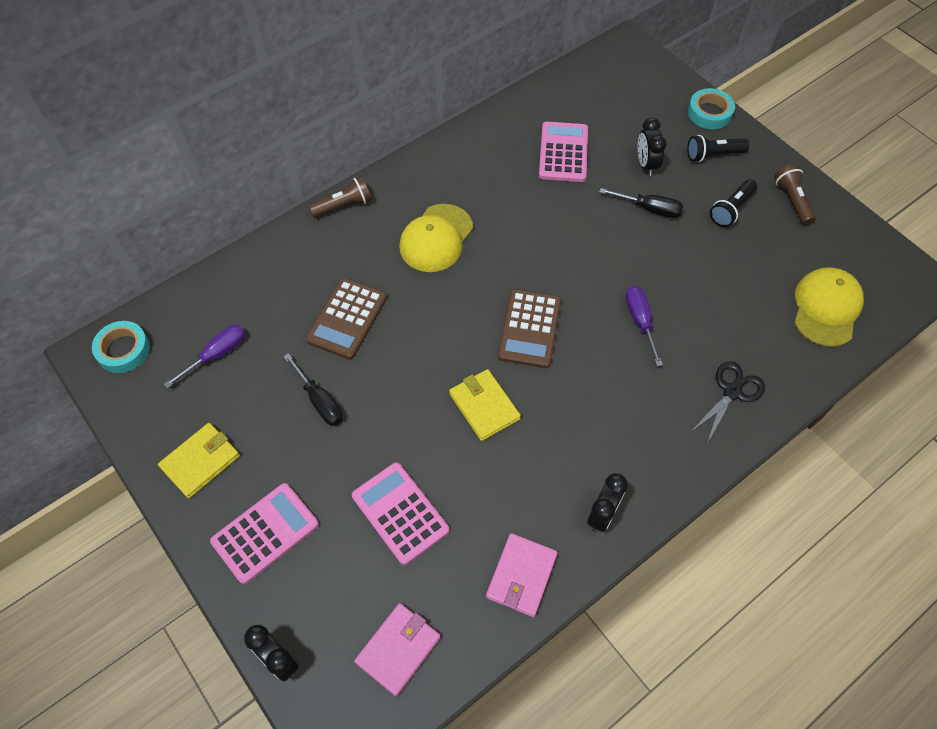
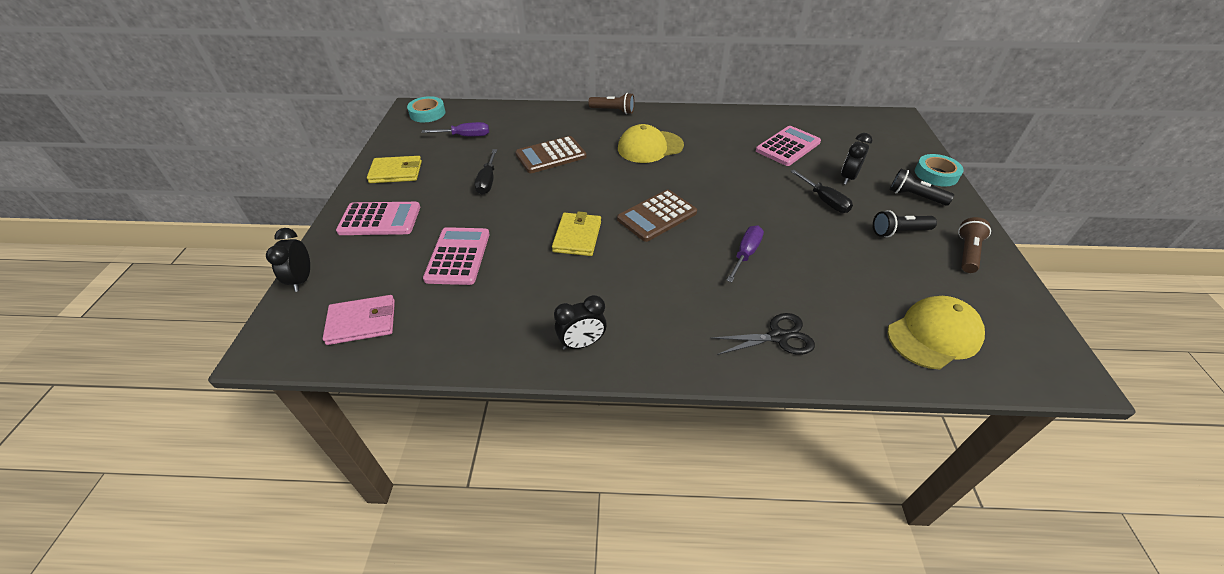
camera: 40 degrees right, 15 degrees down
(521, 576) = (483, 339): pink wallet -> none

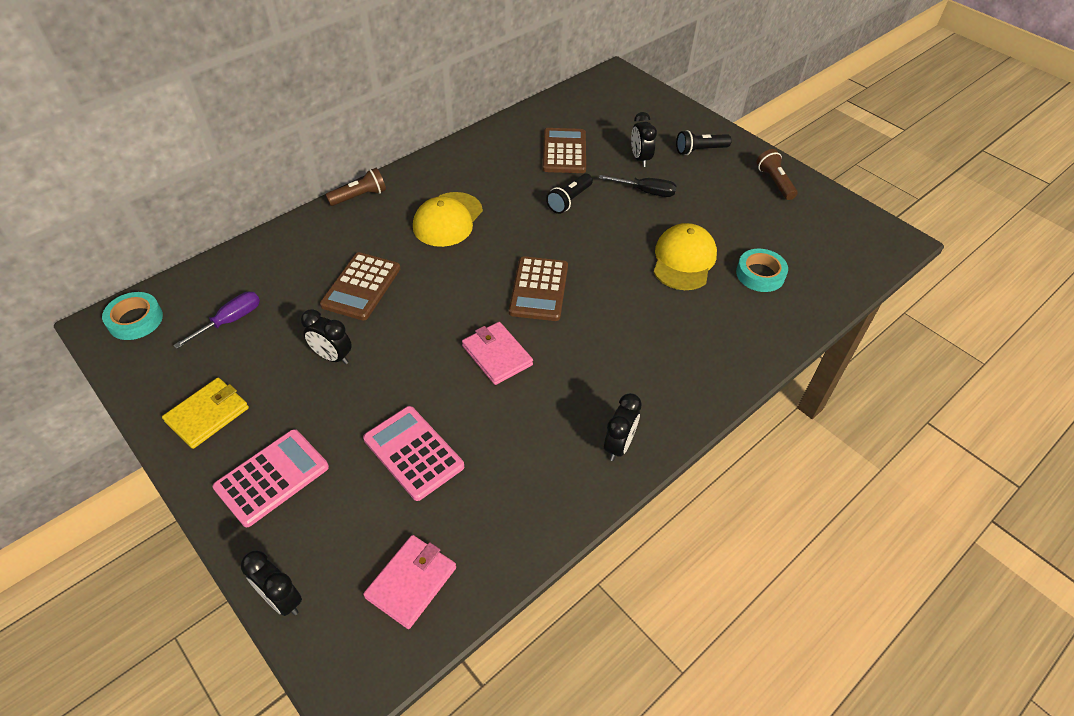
camera: 45 degrees left, 5 degrees up
(487, 181) = (332, 356): black screwdriver -> black clock
(577, 236) = (497, 355): yellow wallet -> pink wallet
(745, 254) = (644, 280): purple screwdriver -> none
(778, 337) = (736, 334): black scissors -> none
(788, 146) = (564, 151): pink calculator -> brown calculator
(899, 232) = (720, 190): black flashlight -> black flashlight (569, 200)
(934, 335) = (816, 264): yellow cap -> yellow cap (684, 260)
(936, 174) = (693, 120): turquoise tape -> turquoise tape (760, 274)

